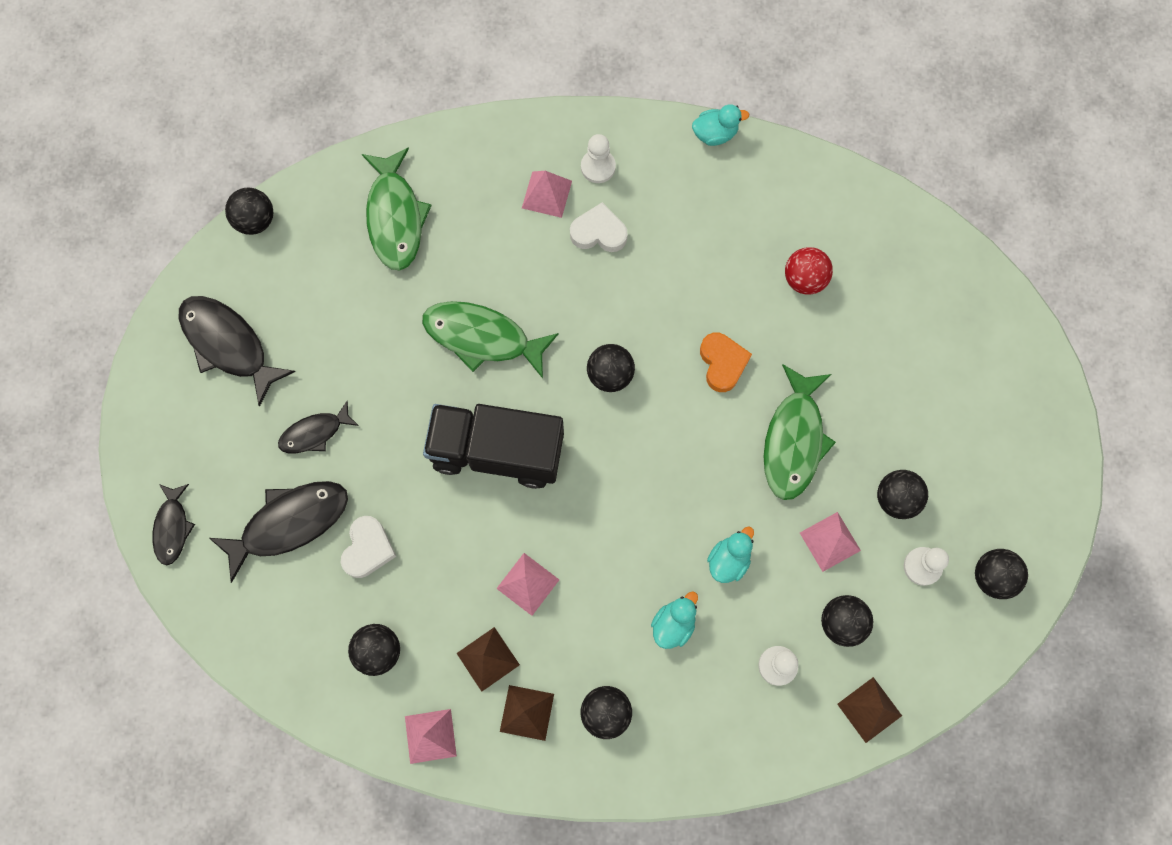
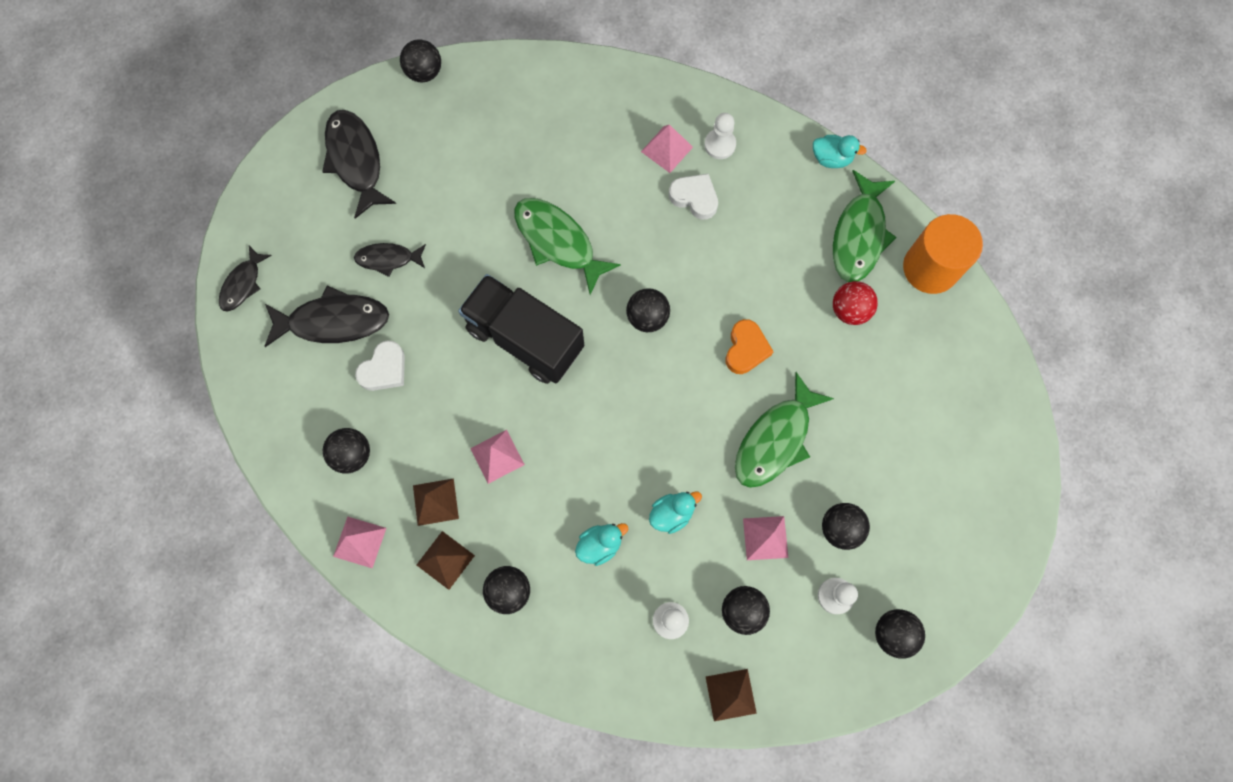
camera: 25 degrees right, 0 degrees up
(395, 217) = (535, 116): green fish -> green fish (859, 235)
(861, 203) = (930, 268): none -> orange cylinder

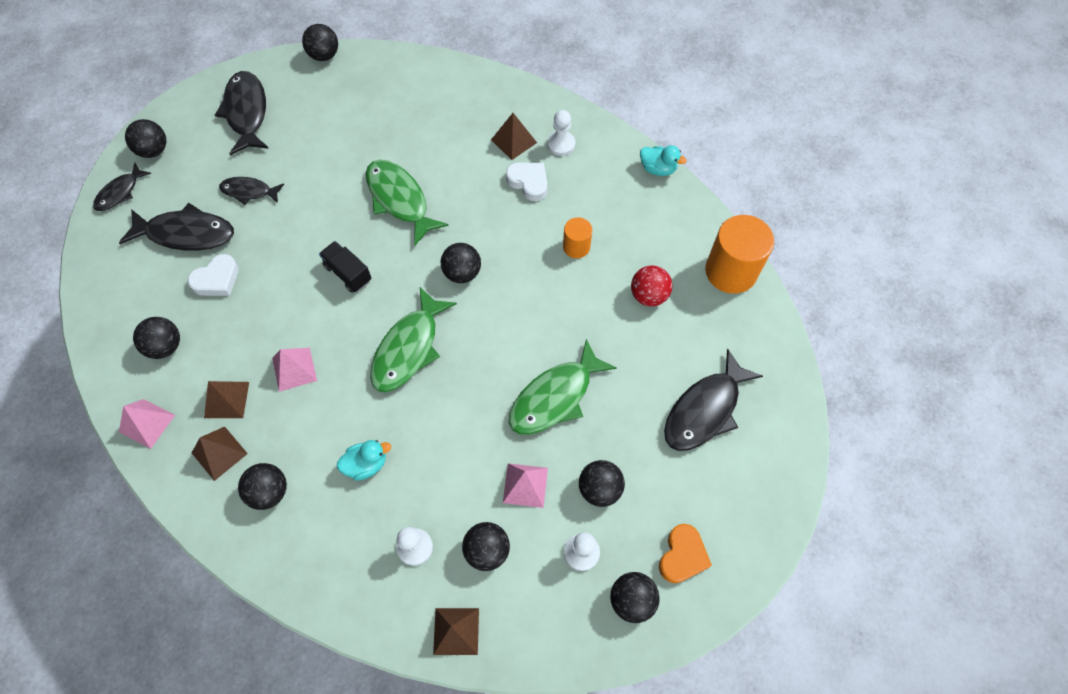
camera: 10 degrees right, 10 degrees down
(264, 226) = (154, 150): none -> black ball
(525, 338) = (348, 273): black truck -> black truck, size x0.49
(666, 149) = (513, 141): pink pyramid -> brown pyramid
(672, 514) = (441, 447): turquoise duck -> none
(746, 349) = (545, 313): orange heart -> orange heart (682, 556)
(762, 266) = (576, 247): none -> orange cylinder
(859, 235) = (670, 234): green fish -> green fish (409, 348)
(930, 427) = (705, 410): none -> black fish

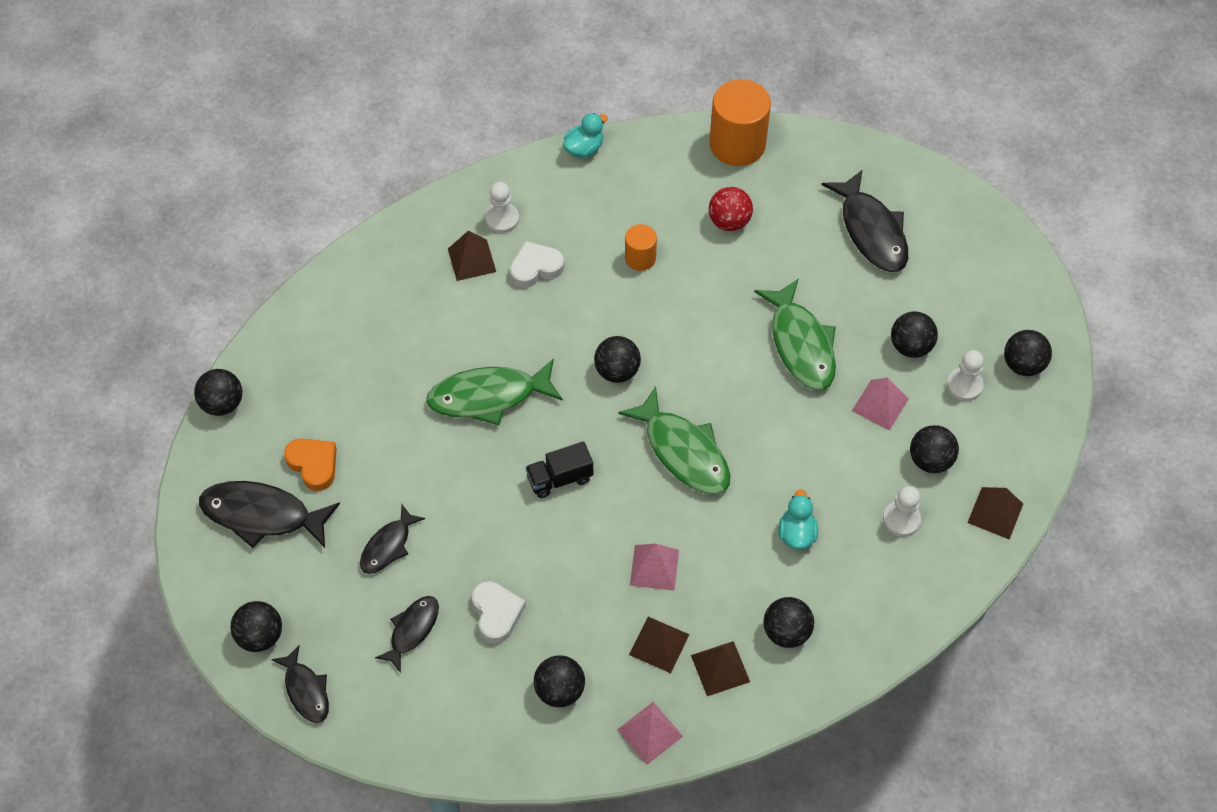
camera: 65 degrees left, 5 degrees down
(186, 233) = (412, 630): black fish -> black fish, size x0.59
(682, 556) = (1000, 310): orange heart -> orange heart (313, 465)

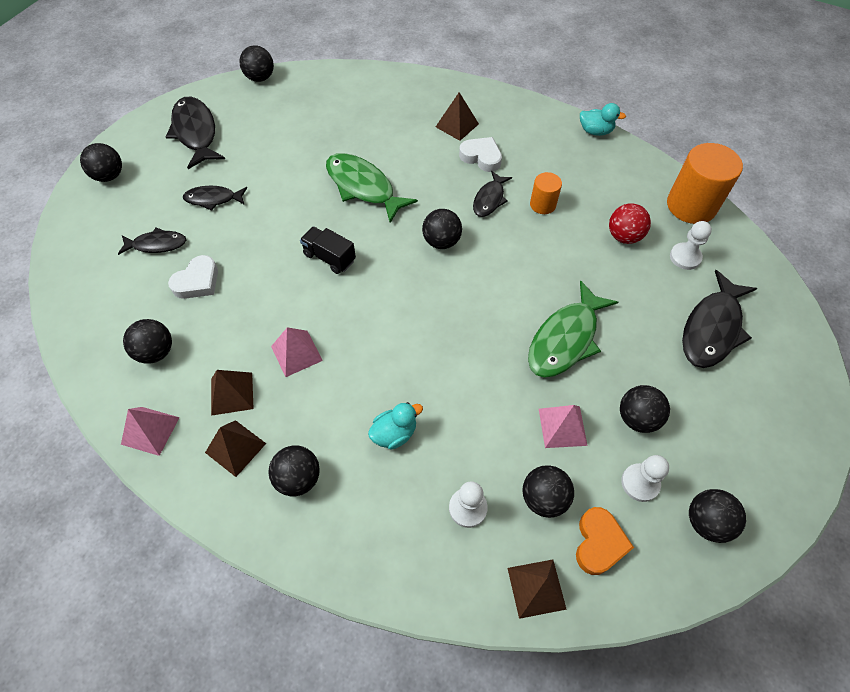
camera: 55 degrees right, 0 degrees up
(306, 690) = (81, 217): black fish -> black fish (489, 199)
(313, 465) = (247, 135): orange heart -> orange heart (599, 543)
(502, 219) = (501, 122): white pawn -> white pawn (685, 257)
(683, 451) = (408, 316): green fish -> none

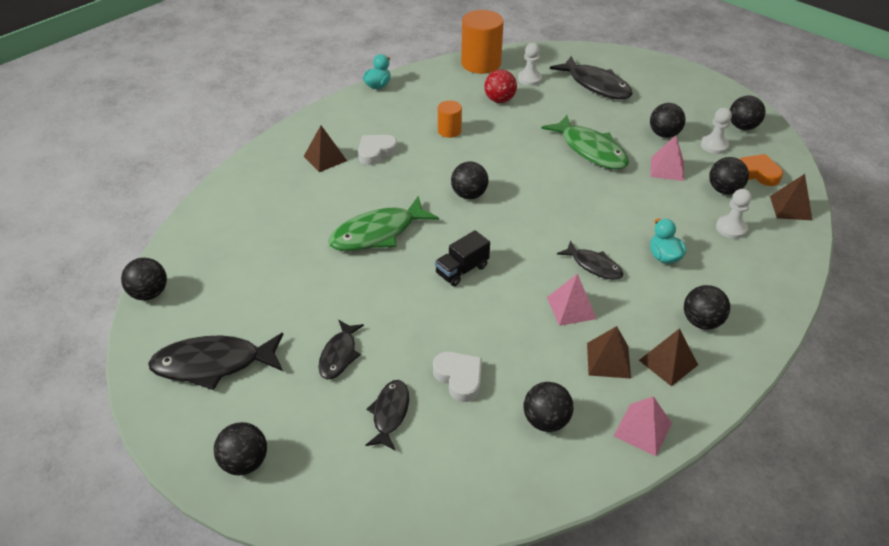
camera: 75 degrees left, 15 degrees down
(489, 199) = (430, 158): black fish -> black fish (593, 265)

